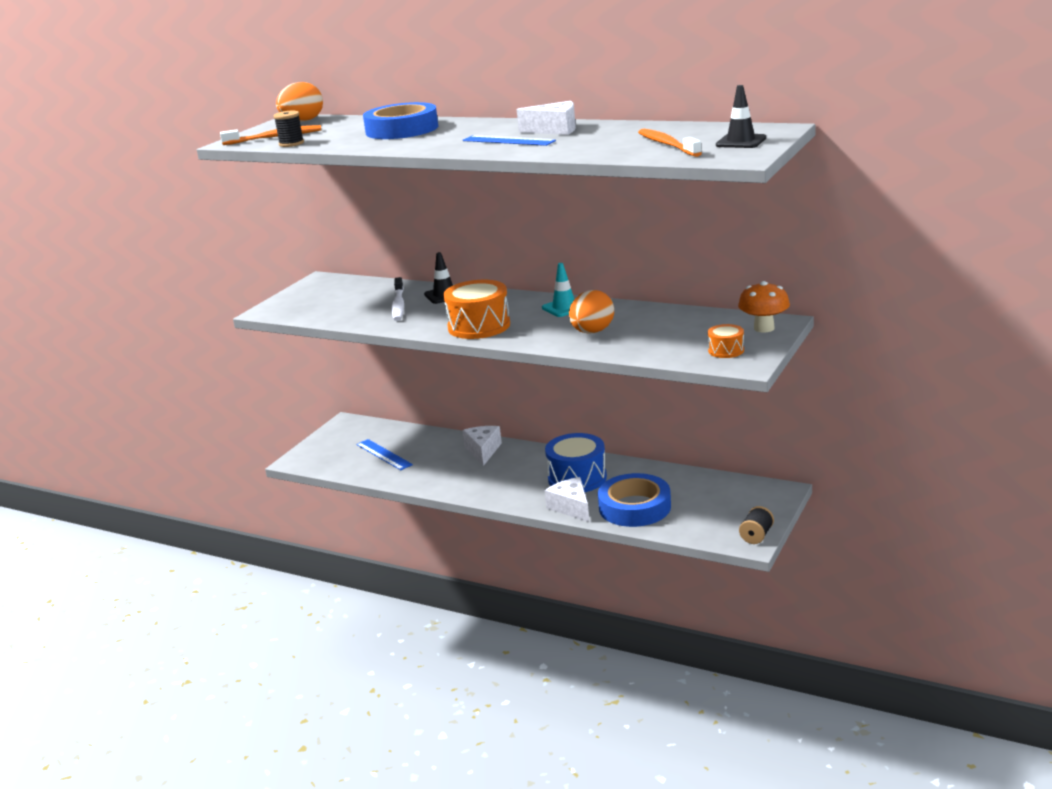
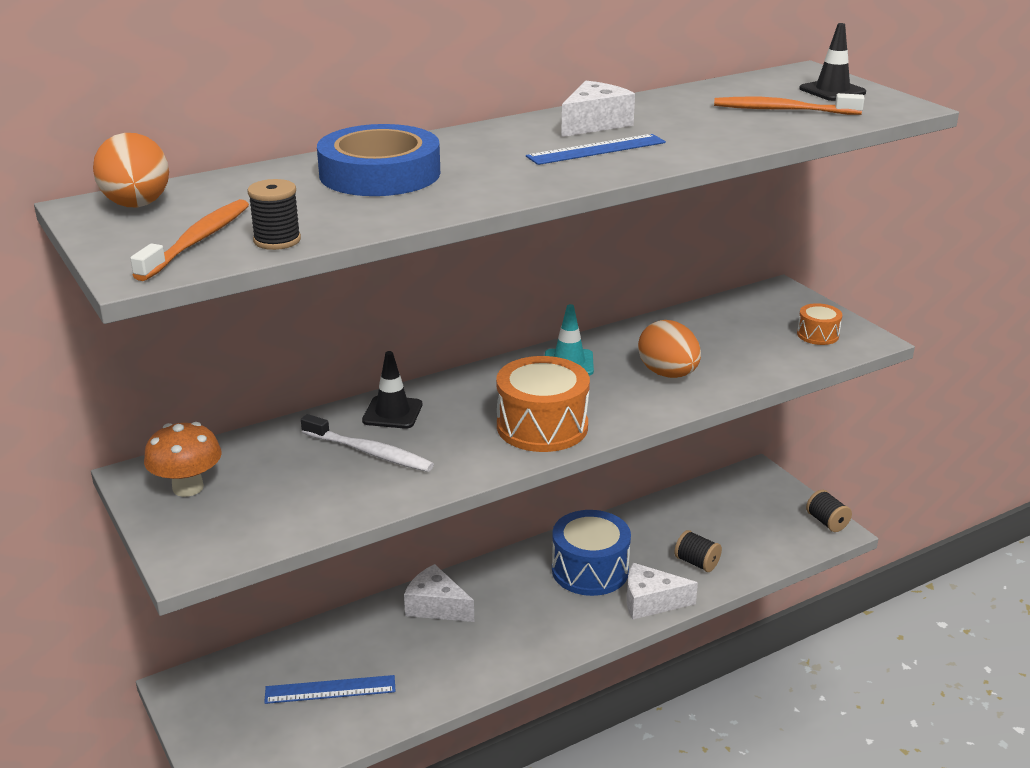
camera: 60 degrees left, 5 degrees up
(634, 507) = (697, 563): blue tape -> black spool
(764, 328) = (785, 301): orange mushroom -> orange mushroom (188, 487)

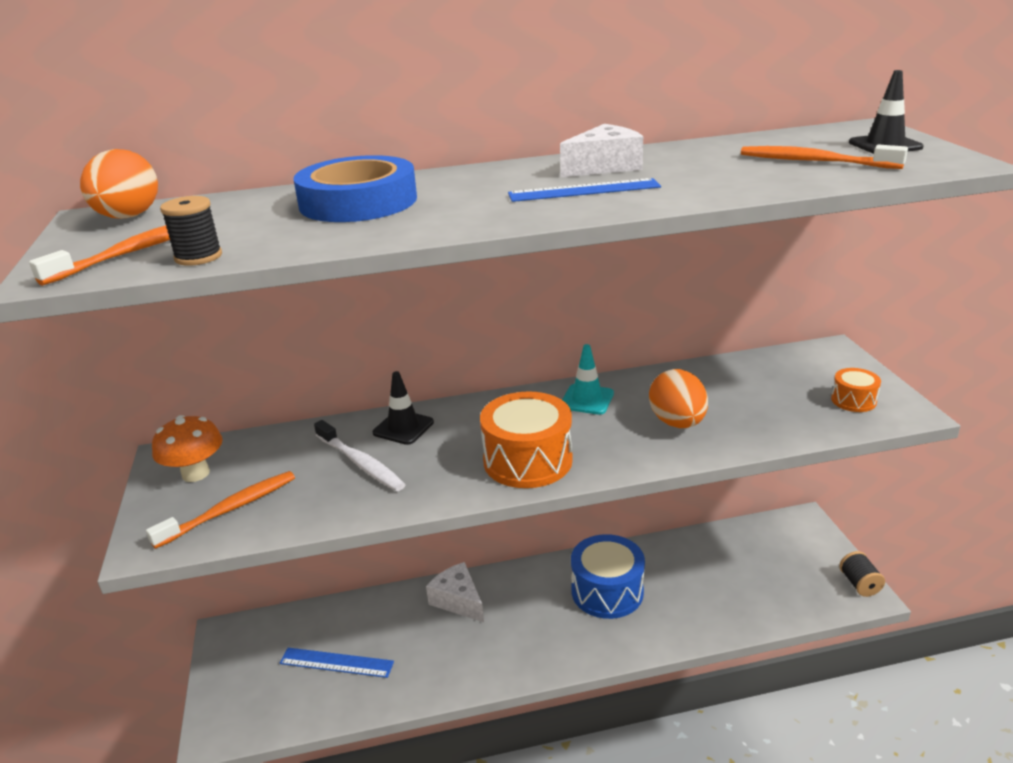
camera: 20 degrees right, 0 degrees up
(256, 515) = (230, 509): none -> orange toothbrush
(650, 602) = (652, 635): white cheese -> none
(697, 563) = (711, 603): black spool -> none

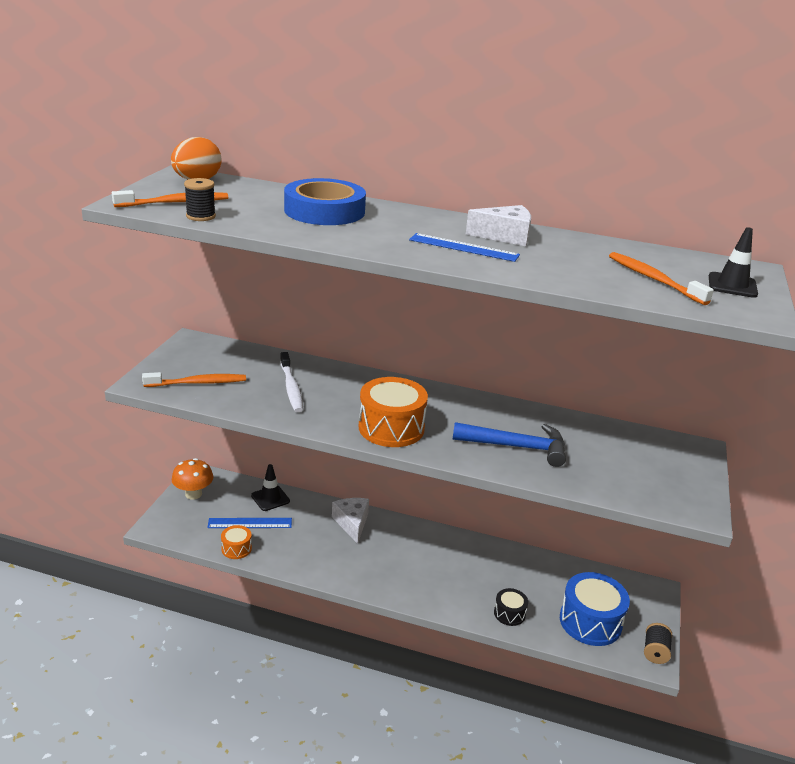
camera: 25 degrees right, 0 degrees up
(195, 473) = (197, 356): orange mushroom -> orange mushroom (193, 494)
(336, 662) = (250, 523): blue ruler -> blue ruler turned 45 degrees counterclockwise
(403, 427) = (336, 377): black traffic cone -> black traffic cone (270, 498)
(587, 400) = (471, 408): turquoise traffic cone -> none
(607, 591) = (456, 565): blue drum -> blue drum (590, 622)
(677, 423) = (516, 447): orange egg -> blue hammer
(702, 618) = (509, 613): none -> black drum
(853, 400) = (667, 487): orange drum -> orange drum (236, 548)

